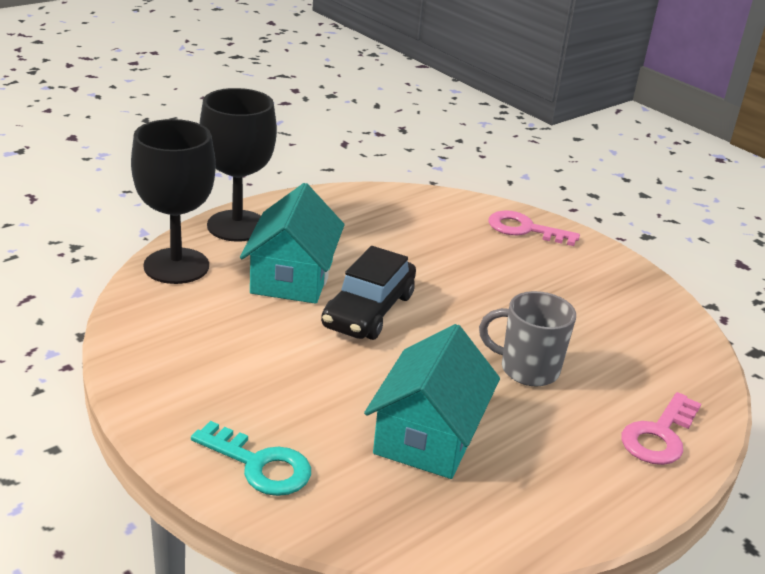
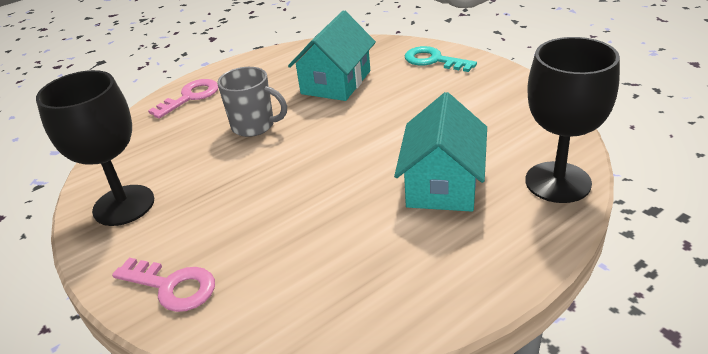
camera: 170 degrees left, 5 degrees up
(237, 226) = (522, 245): black goblet -> black goblet (124, 205)
(368, 311) = (370, 158): black car -> none

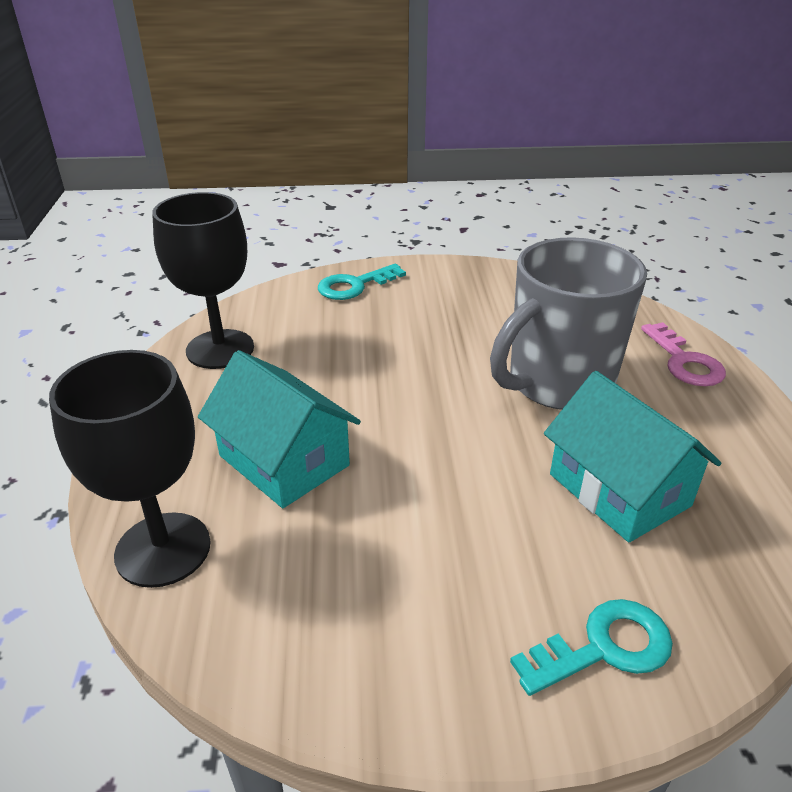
camera: 120 degrees right, 0 degrees up
(124, 205) = (488, 285): black goblet -> black goblet (220, 349)
(172, 286) = (354, 285): pink key -> turquoise key
(254, 126) = (557, 383): grey mug -> grey mug, size x1.76

